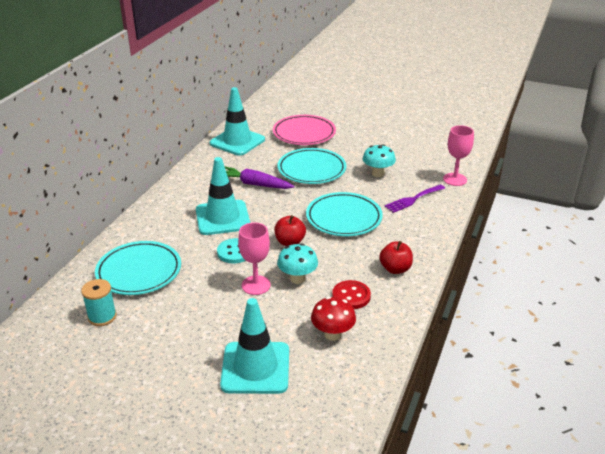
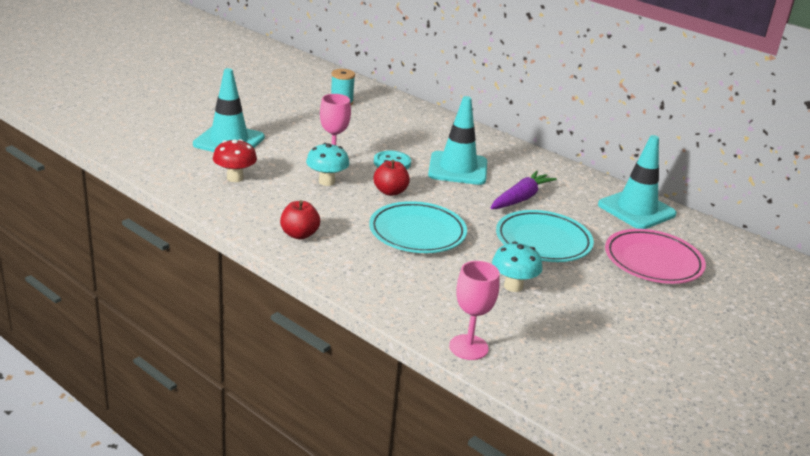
camera: 105 degrees right, 5 degrees down
(139, 271) = (391, 121): turquoise plate -> none
(351, 296) = (277, 199): red button -> none
(413, 199) = (432, 292): purple fork -> none

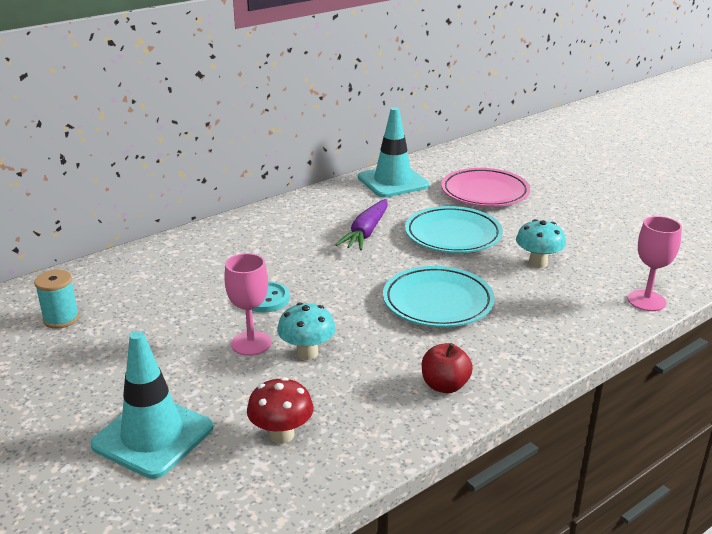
camera: 75 degrees left, 0 degrees up
(390, 192) = (341, 308): red apple -> none
(458, 169) = (291, 258): turquoise traffic cone -> none
(521, 198) = (366, 232): purple carrot -> purple carrot turned 120 degrees counterclockwise

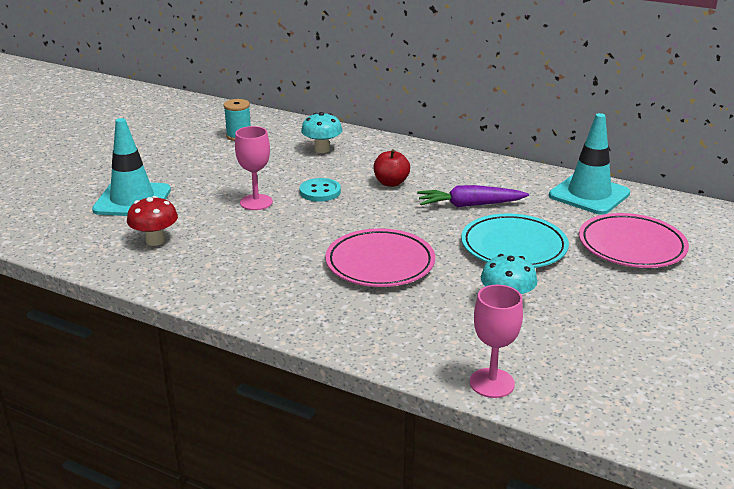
camera: 65 degrees right, 0 degrees up
(307, 353) = (259, 225): turquoise mushroom -> turquoise mushroom (322, 149)
(437, 302) = (380, 263): turquoise plate -> pink plate
(445, 386) = (253, 291): red apple -> red apple (391, 183)

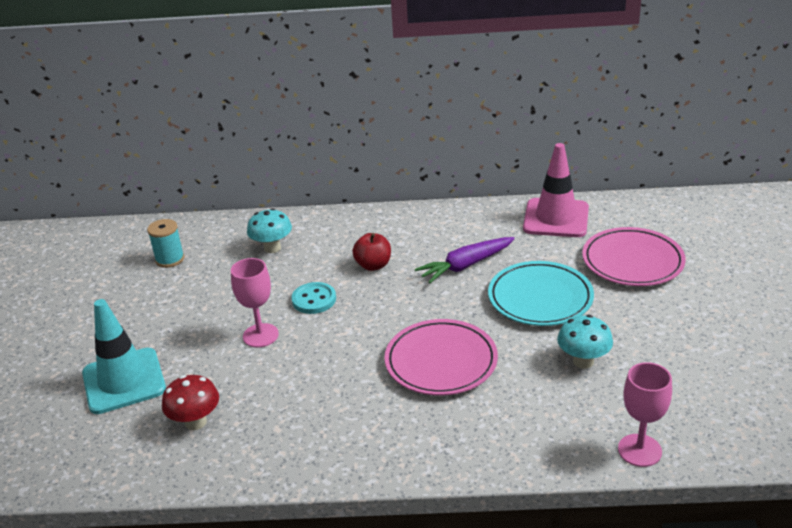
camera: 25 degrees left, 5 degrees up
(589, 194) = (556, 218): turquoise traffic cone -> pink traffic cone

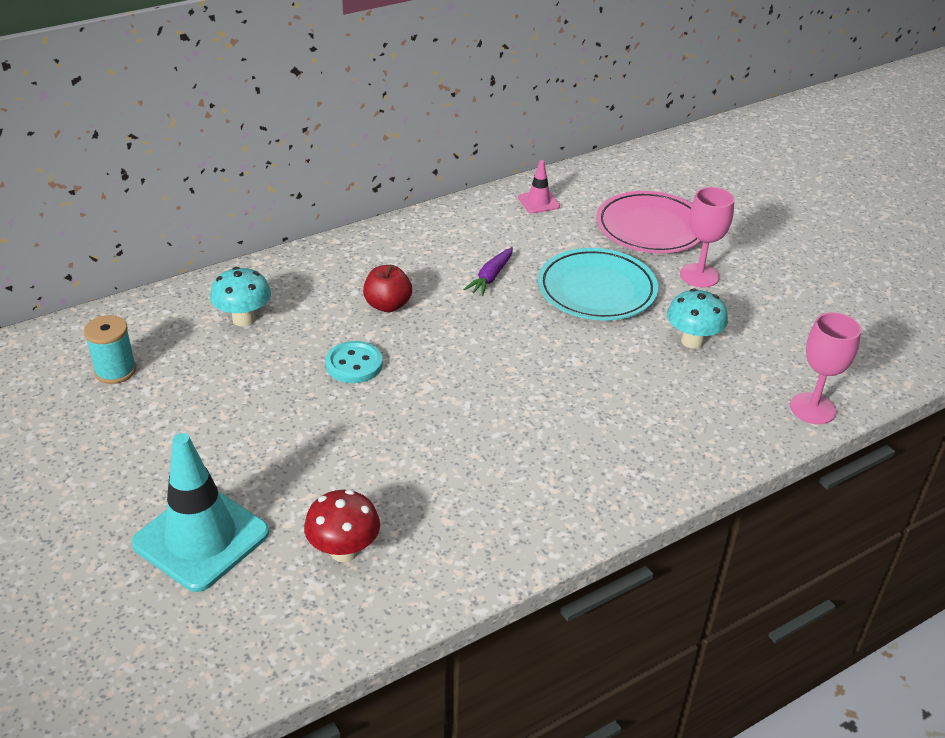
camera: 35 degrees left, 5 degrees up
(260, 335) = (328, 425): pink goblet -> pink goblet (699, 275)
(441, 362) = (557, 387): pink plate -> none
(465, 265) = (490, 277): purple carrot -> purple carrot, size x0.66
(556, 218) = (538, 202): pink traffic cone -> pink traffic cone, size x0.48

